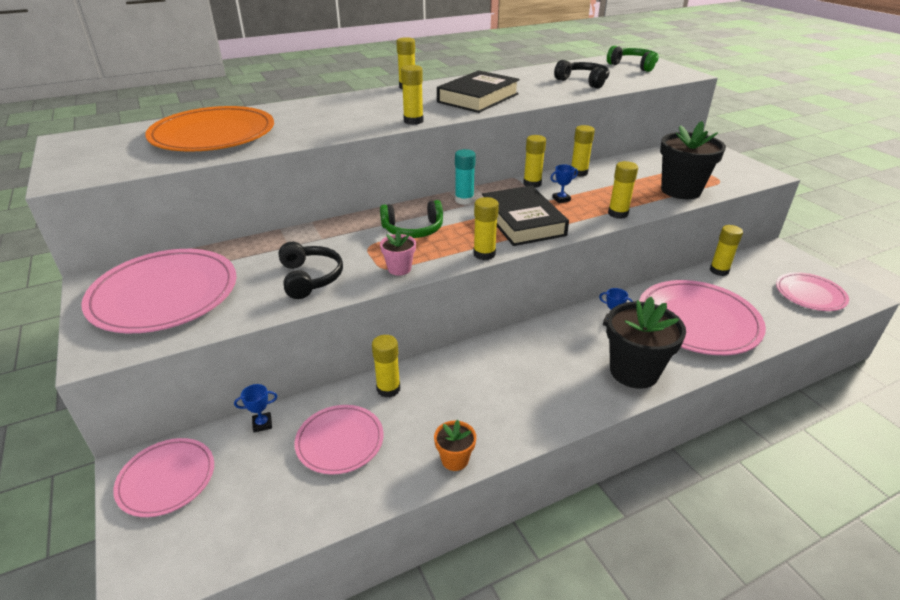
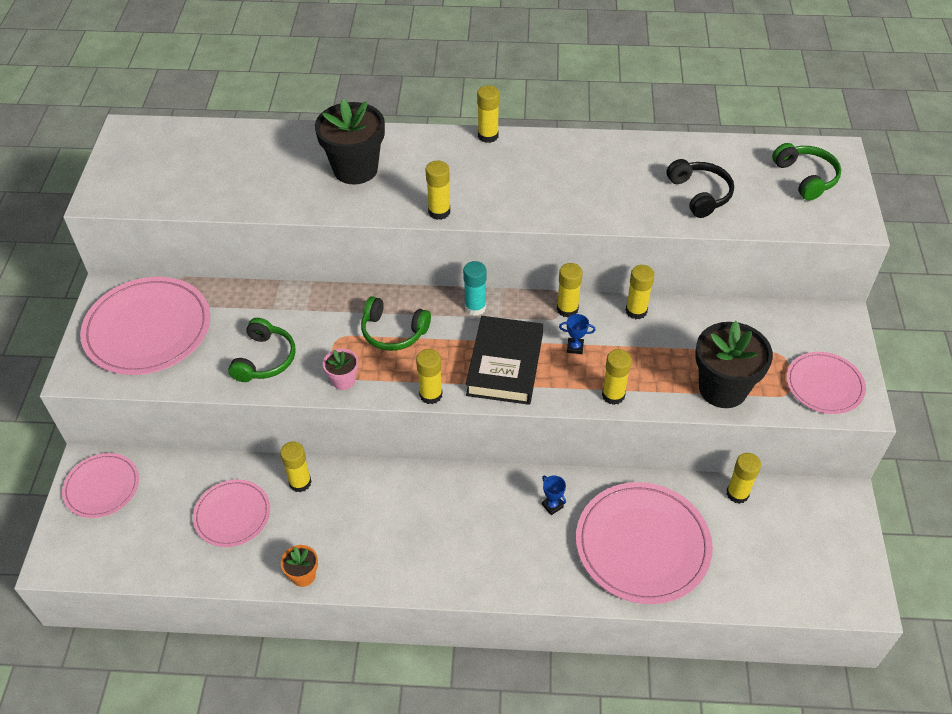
camera: 30 degrees right, 15 degrees up
(213, 135) = (244, 168): orange plate -> none
(262, 424) = (188, 470): blue trophy -> none
(310, 278) = (264, 359): black headphones -> green headphones
(478, 98) = (543, 189): black book -> none
(634, 371) = (521, 569): black flower pot -> black flower pot (355, 169)
(810, 294) = (806, 572): pink plate -> pink plate (824, 385)

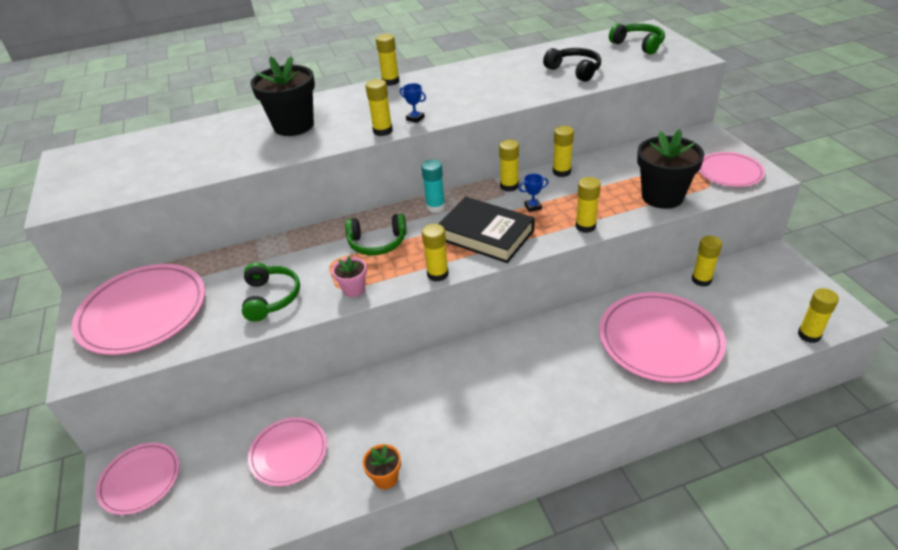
camera: 20 degrees left, 10 degrees down
(300, 482) = (341, 402): yellow glue stick -> yellow glue stick (809, 335)
(505, 365) = (486, 235): black book -> black book turned 45 degrees counterclockwise
(552, 505) = (570, 339): blue trophy -> blue trophy (415, 118)

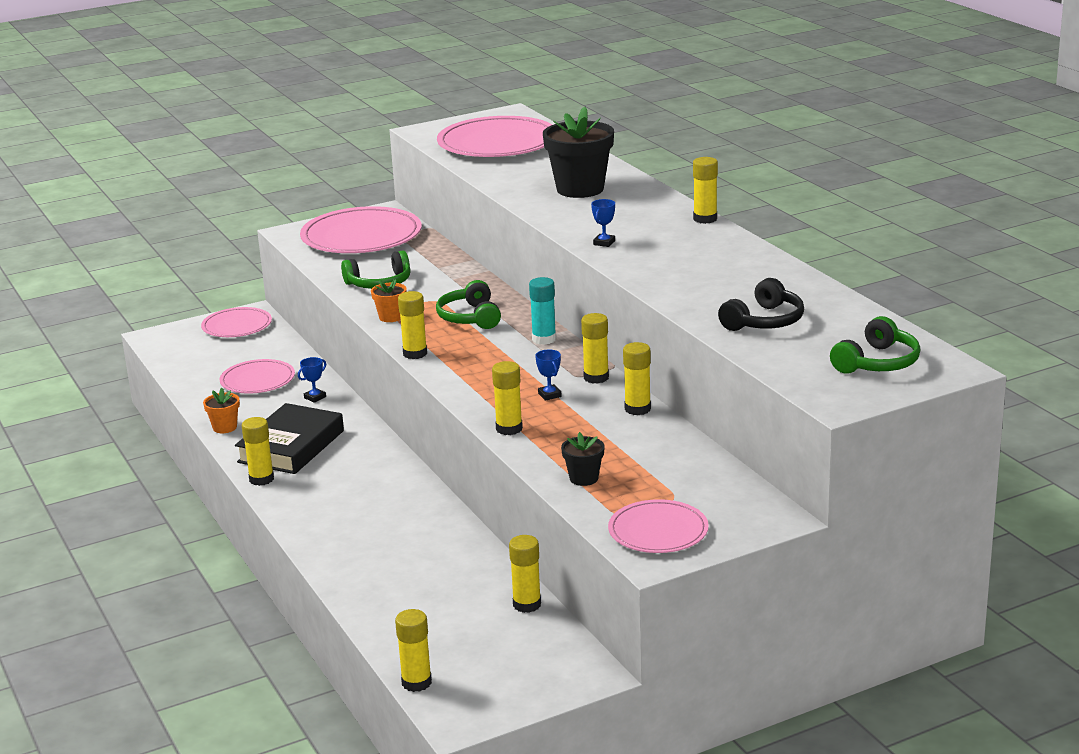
camera: 80 degrees right, 15 degrees down
(348, 403) = (315, 397): none -> blue trophy
(354, 289) = (391, 317): pink flower pot -> orange flower pot
(382, 131) = (571, 231): yellow glue stick -> yellow glue stick (261, 479)
(486, 235) = (488, 372): black book -> black book (291, 446)
(659, 340) = (406, 570): pink plate -> pink plate (497, 143)
(662, 196) = (584, 478): black flower pot -> black flower pot, size x0.49

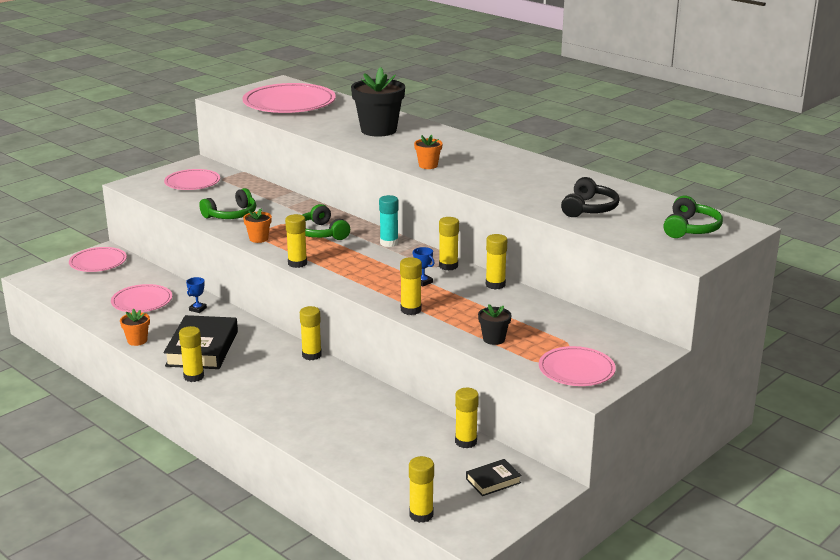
camera: 20 degrees left, 0 degrees up
(361, 236) = (192, 182): pink plate -> pink plate, size x0.58
(528, 657) = (493, 481): none -> black book
(604, 243) = (428, 165): blue trophy -> orange flower pot
(705, 219) = (487, 143): yellow glue stick -> yellow glue stick (311, 355)

